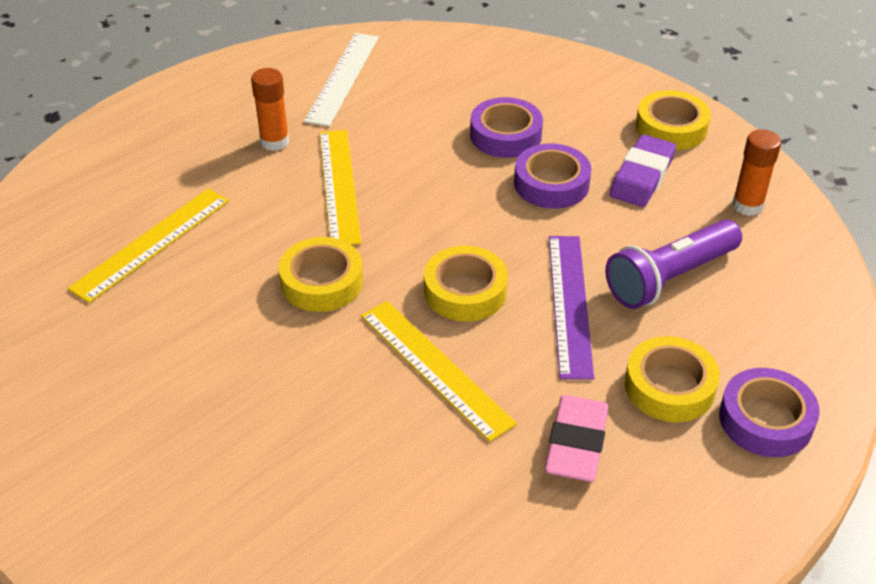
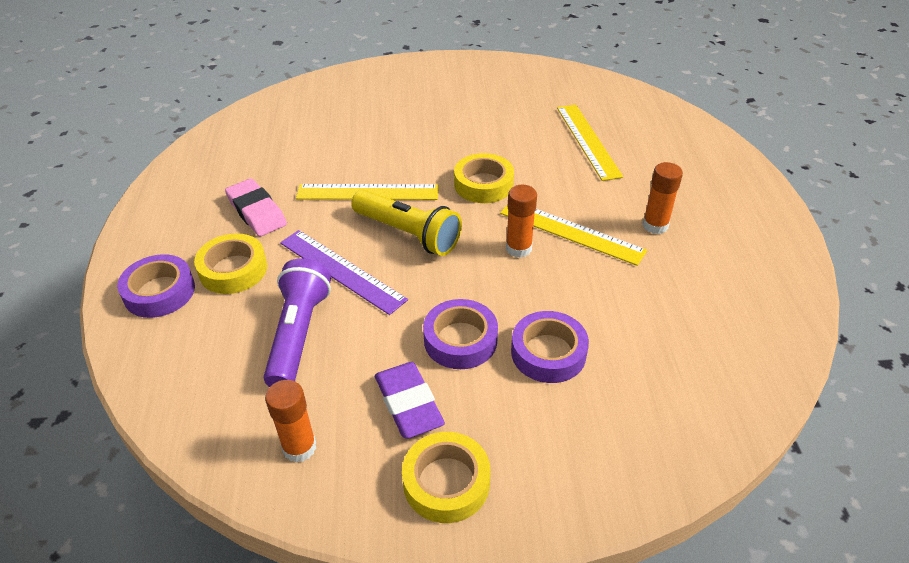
camera: 130 degrees right, 0 degrees up
(342, 78) = (722, 300): white ruler -> none
(401, 206) = (518, 248): none -> orange glue stick
(465, 291) = (408, 234): yellow tape -> yellow flashlight

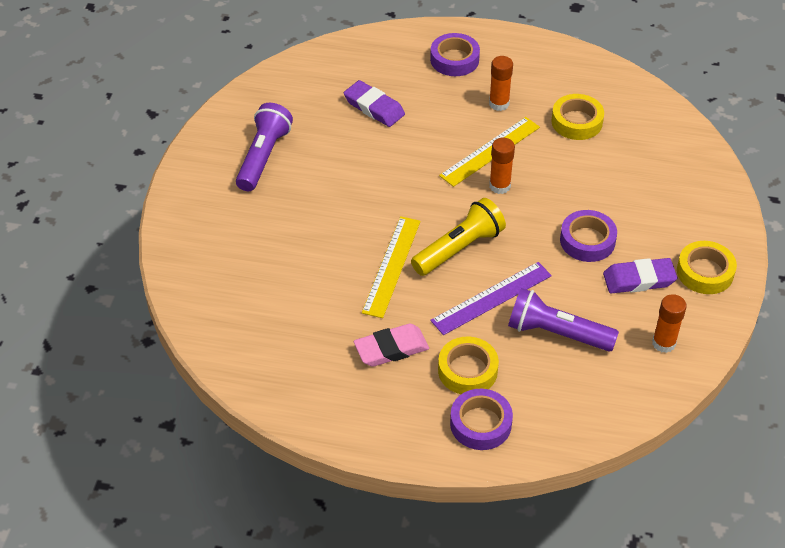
camera: 75 degrees left, 5 degrees up
(480, 94) = (263, 157): none -> purple flashlight
(483, 184) = (410, 187): yellow tape -> yellow tape (577, 122)
(548, 353) = (611, 197): purple tape -> purple tape (454, 59)
(587, 141) = (374, 107): yellow ruler -> purple eraser

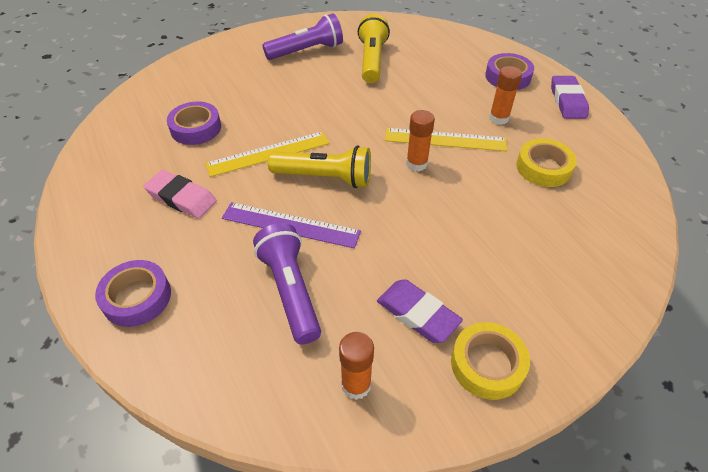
camera: 50 degrees right, 0 degrees up
(332, 123) = (372, 60): none -> yellow flashlight
(374, 107) = (411, 68): purple eraser -> purple eraser (567, 101)
(467, 370) = (194, 255): yellow tape -> none
(587, 241) = (422, 249): purple tape -> purple tape (196, 128)

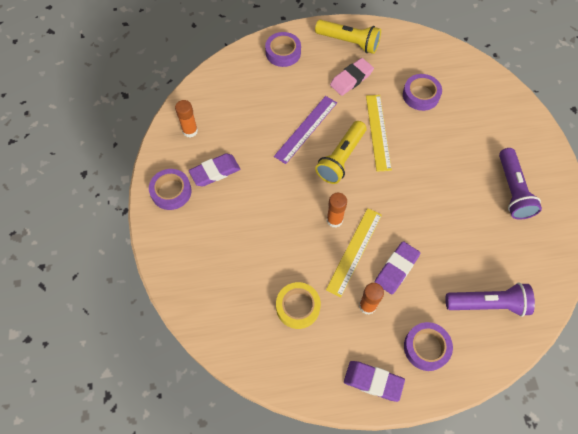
camera: 110 degrees right, 15 degrees up
(290, 290) = (257, 118): purple flashlight -> purple flashlight (488, 304)
(372, 60) = (484, 238): yellow flashlight -> yellow flashlight (349, 42)
(444, 107) = (396, 269): none -> purple eraser
(487, 364) = (171, 191): yellow tape -> purple tape

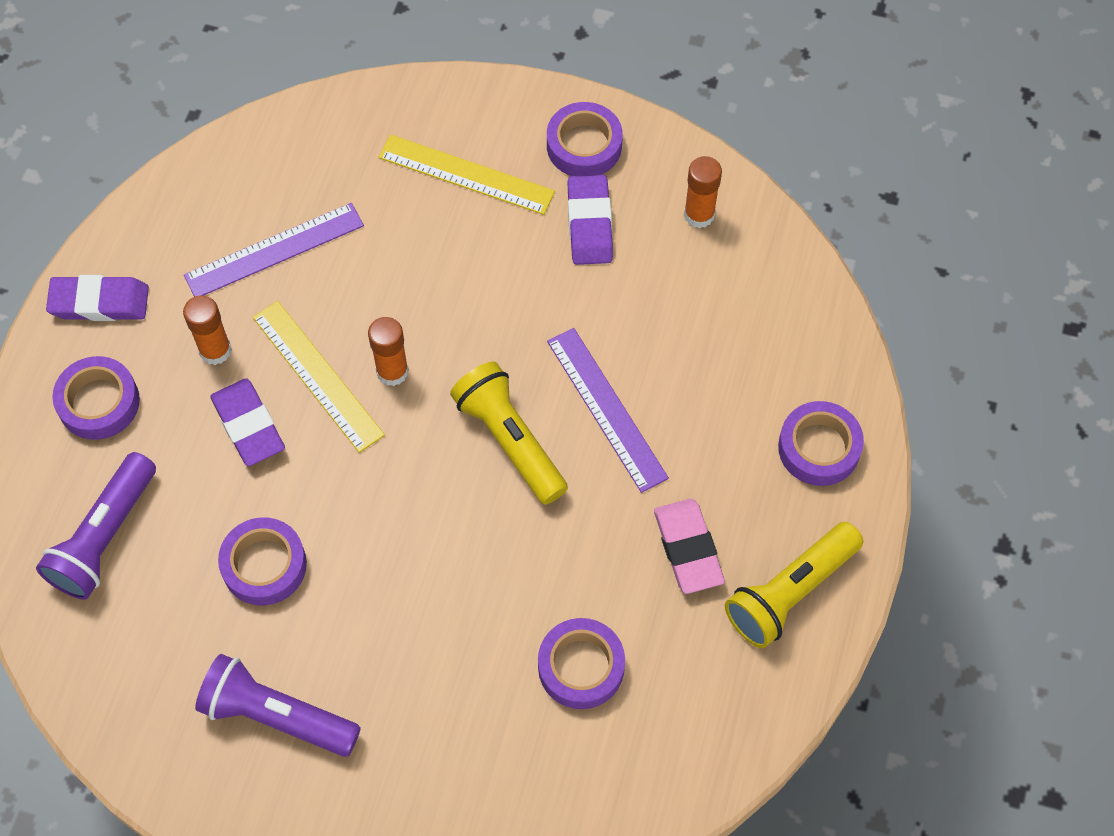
camera: 115 degrees right, 0 degrees up
(298, 307) = (274, 250): yellow tape -> purple ruler
(373, 381) = (99, 302): purple eraser -> purple eraser turned 45 degrees clockwise
(378, 132) = (534, 536): yellow ruler -> yellow ruler (466, 175)
(456, 227) = (264, 565): none -> purple tape

